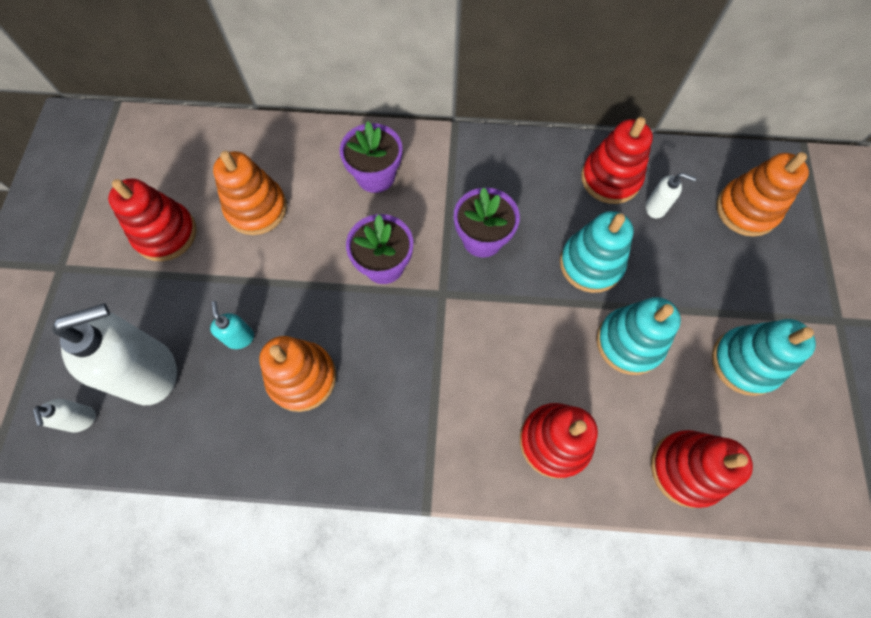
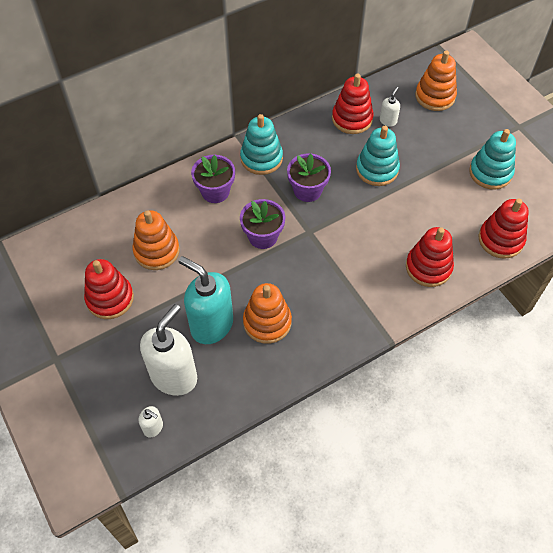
camera: 35 degrees left, 10 degrees down
(240, 337) = (211, 325): turquoise soap dispenser -> turquoise soap dispenser, size x2.28
(629, 342) = (427, 197): turquoise stacking toy -> turquoise stacking toy (261, 158)
(655, 208) = (388, 121): white soap dispenser -> white soap dispenser turned 45 degrees counterclockwise

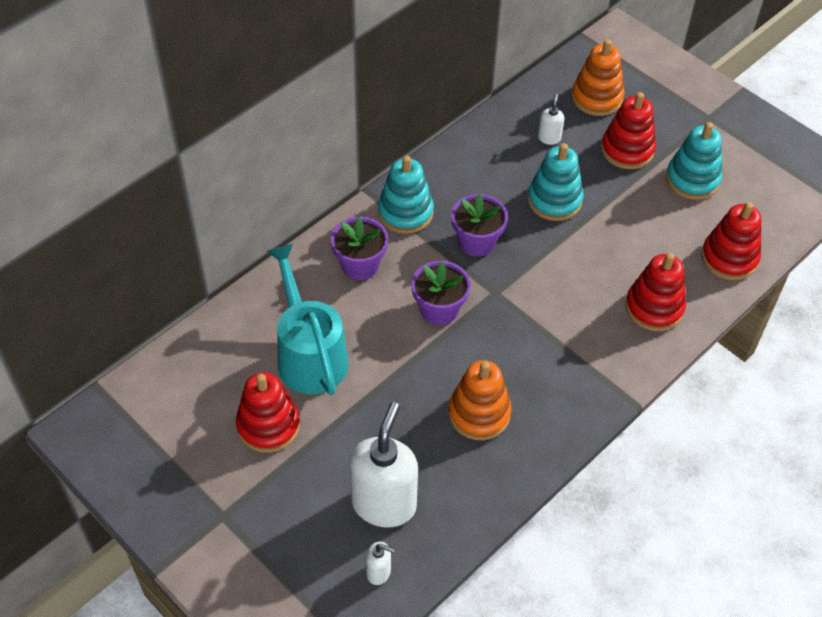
camera: 15 degrees left, 5 degrees down
(156, 251) = (309, 354): orange stacking toy -> turquoise watering can
(211, 325) = (410, 431): turquoise soap dispenser -> none
(352, 119) = (503, 143): red stacking toy -> red stacking toy (627, 150)

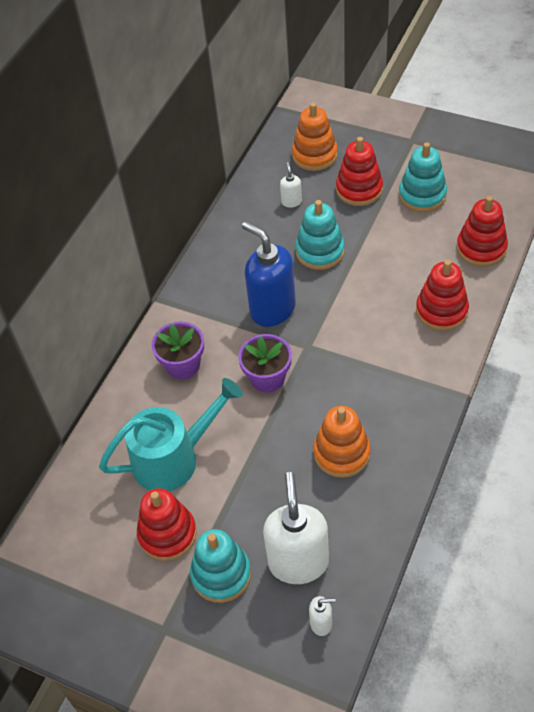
camera: 15 degrees left, 0 degrees up
(309, 354) = (174, 458): turquoise watering can -> turquoise watering can turned 105 degrees clockwise
(405, 212) = (201, 306): turquoise stacking toy -> turquoise stacking toy (221, 574)
(476, 242) = (272, 309): purple flower pot -> blue soap dispenser

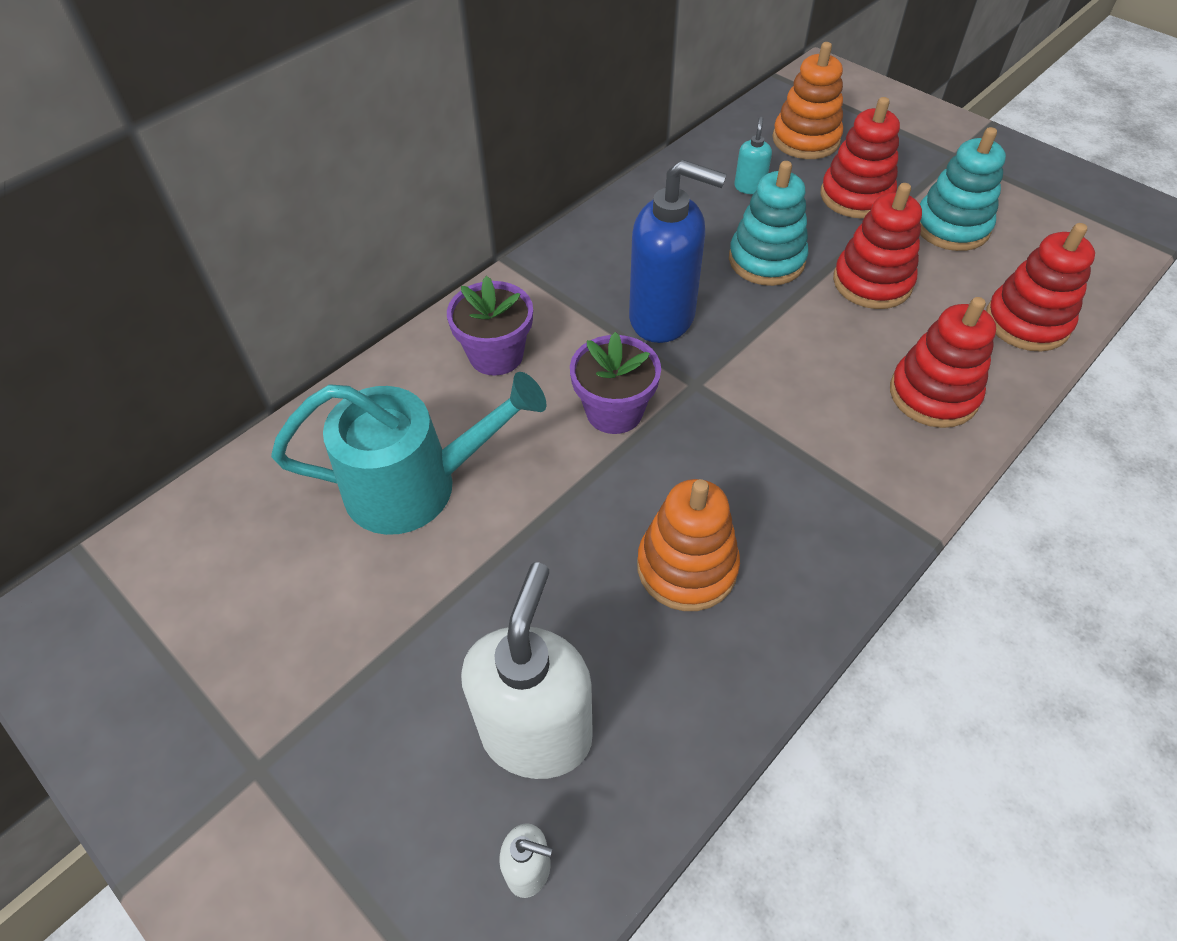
camera: 15 degrees right, 0 degrees up
(167, 534) = (346, 603): red stacking toy -> red stacking toy (872, 282)
(221, 574) = (397, 705): turquoise stacking toy -> none
(272, 309) = (663, 317): blue soap dispenser -> blue soap dispenser turned 135 degrees clockwise
(291, 201) = (749, 187): white soap dispenser -> turquoise soap dispenser

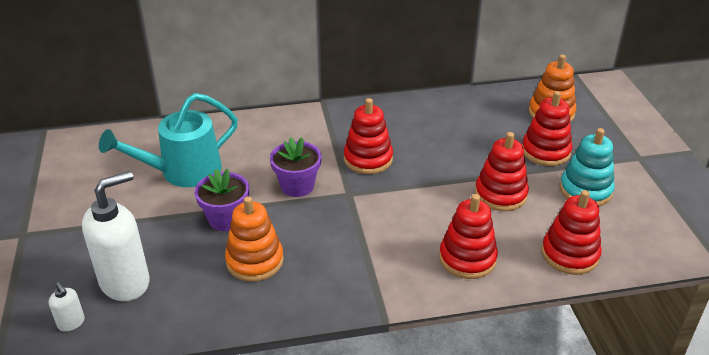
camera: 35 degrees right, 15 degrees down
(417, 485) = (182, 172): turquoise watering can -> turquoise watering can turned 120 degrees clockwise
(496, 355) = (272, 139): purple flower pot -> purple flower pot (226, 219)
(663, 317) = (368, 159): blue soap dispenser -> red stacking toy
(749, 187) = (488, 122): turquoise soap dispenser -> none
(766, 260) = (454, 158): turquoise stacking toy -> none

